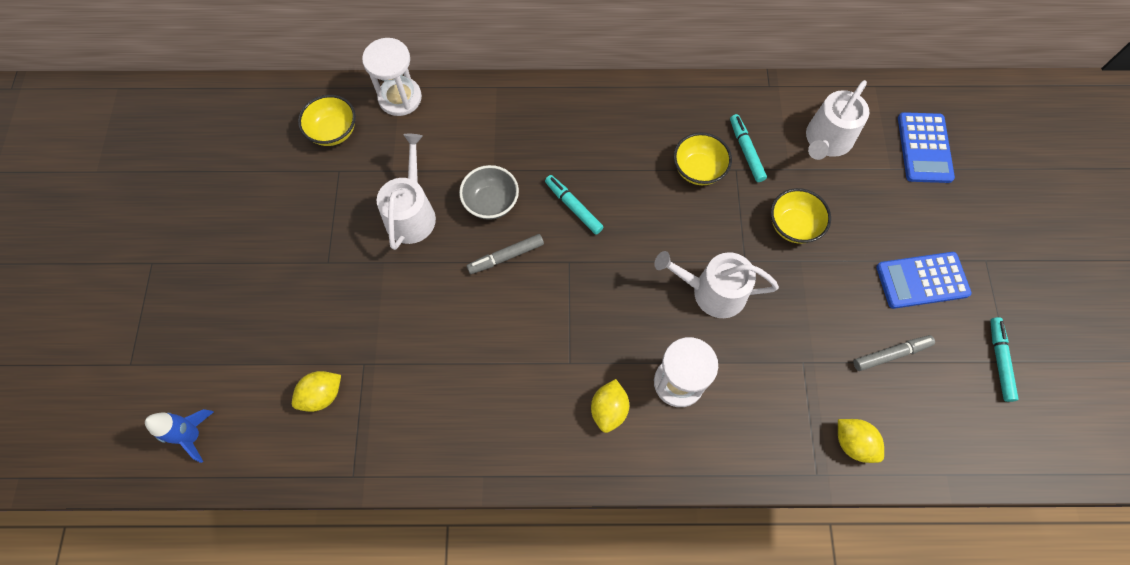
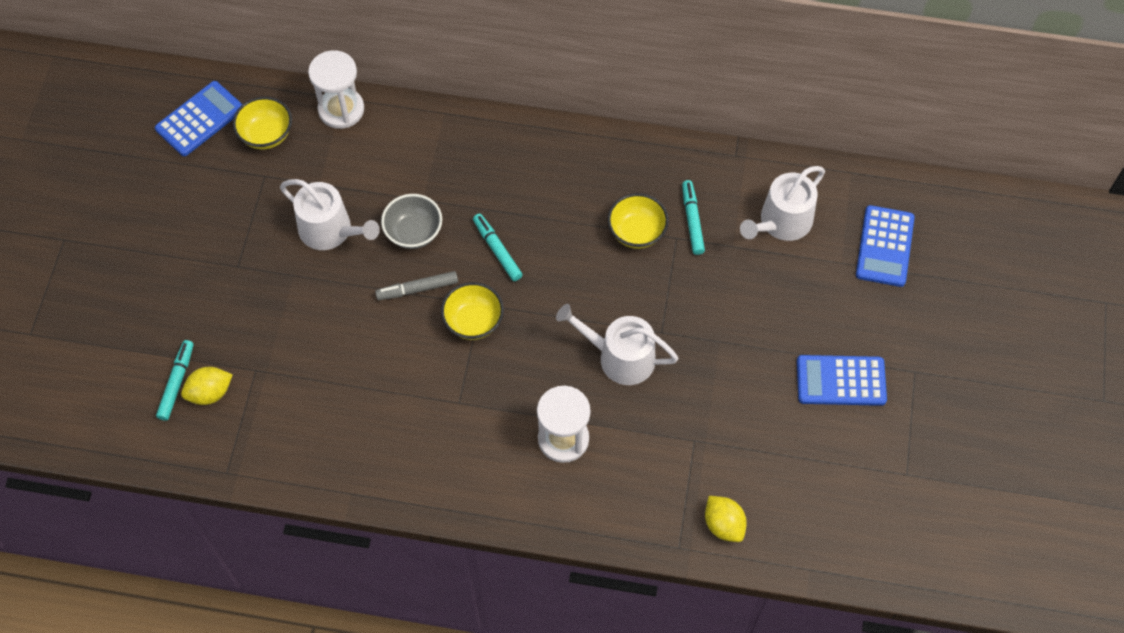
camera: 10 degrees right, 5 degrees down
(193, 435) = (81, 410): blue rocket -> none
(267, 126) = (200, 119): none -> blue calculator
(411, 213) = (330, 230): white watering can -> white watering can turned 105 degrees clockwise
(609, 410) = (488, 453): yellow lemon -> none
(793, 226) = (721, 305): yellow bowl -> yellow bowl (473, 321)
(891, 354) = (787, 447): grey marker -> none
(999, 361) = (897, 472): turquoise marker -> turquoise marker (177, 383)

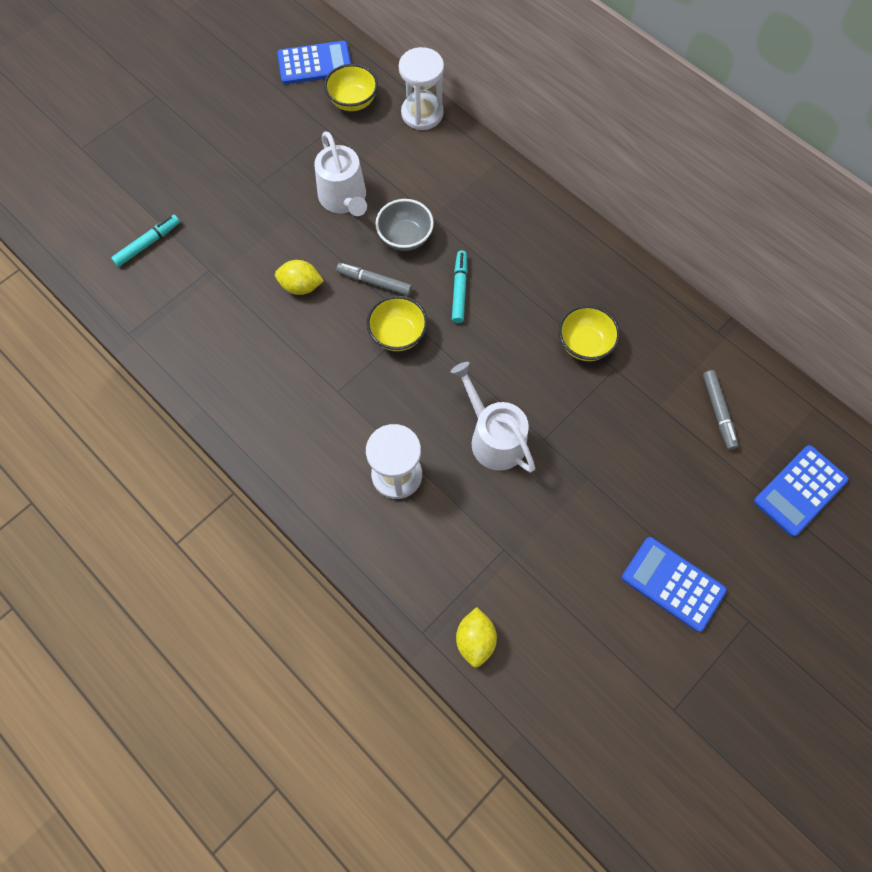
camera: 35 degrees right, 5 degrees up
(210, 393) = (164, 266): yellow lemon -> yellow lemon (301, 286)
(692, 220) = (639, 363): turquoise marker -> none
(781, 222) = (718, 412): white watering can -> grey marker

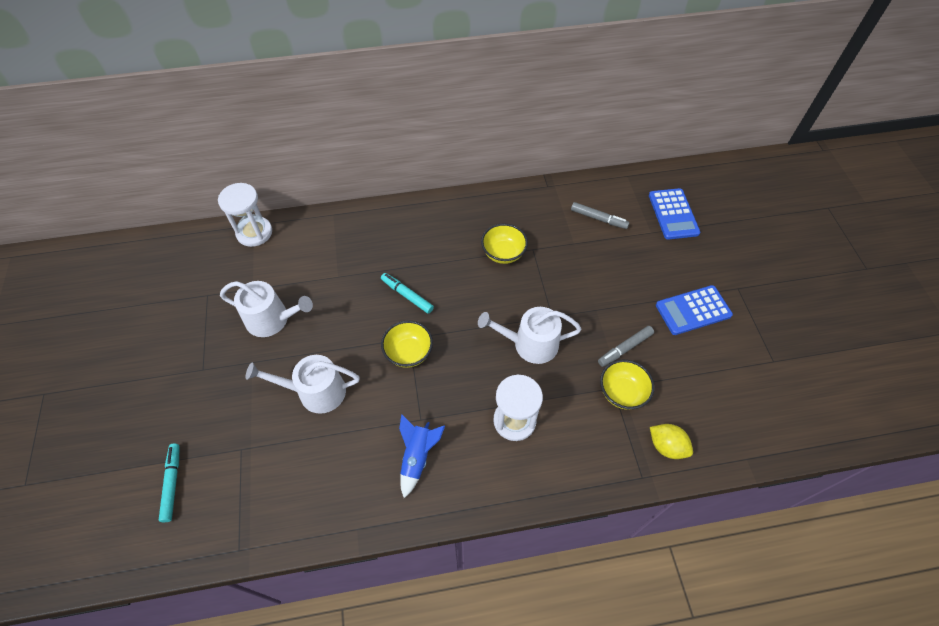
camera: 55 degrees left, 10 degrees down
(300, 413) = (417, 457): none -> blue rocket
(301, 286) = (315, 392): yellow lemon -> white watering can
(315, 64) = (143, 269): blue calculator -> none
(353, 101) = (200, 265): yellow bowl -> yellow bowl (622, 392)
(374, 282) = (356, 342): grey marker -> grey marker (624, 348)
(405, 237) = (338, 302): grey bowl -> none

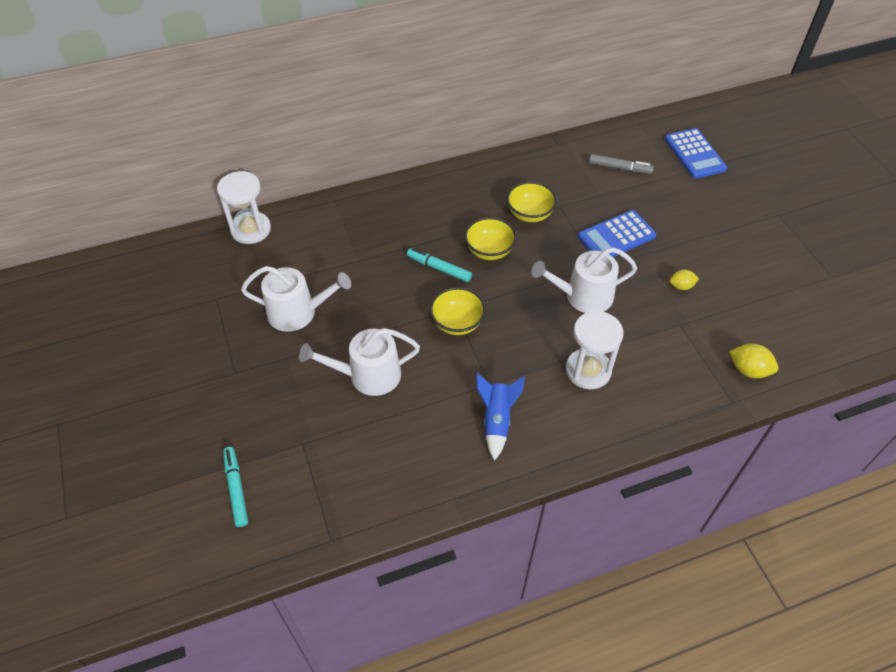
camera: 10 degrees left, 5 degrees down
(622, 392) = (690, 327): yellow bowl -> yellow bowl (489, 251)
(624, 348) = (681, 286): grey marker -> yellow lemon
(693, 310) = (739, 241): blue calculator -> blue calculator (616, 236)

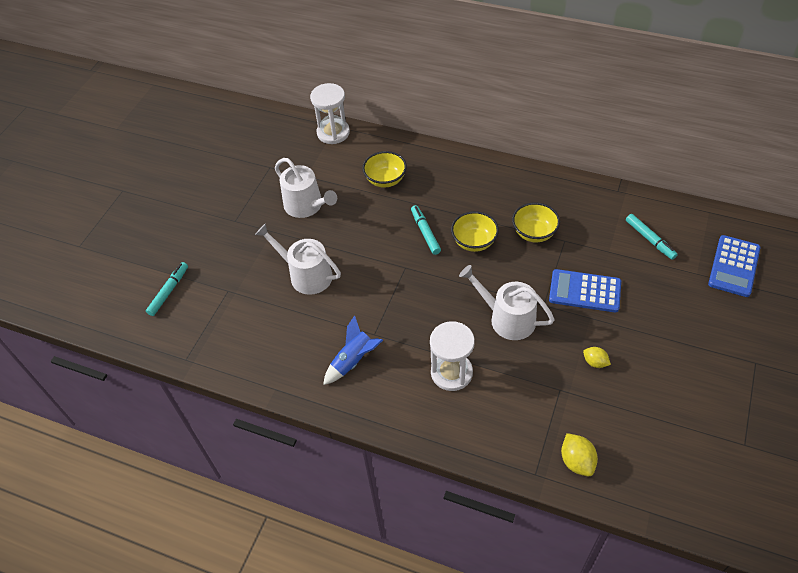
camera: 45 degrees right, 0 degrees up
(457, 323) = (397, 278): yellow bowl -> yellow bowl (385, 180)
(619, 168) = (649, 239): grey marker -> turquoise marker

